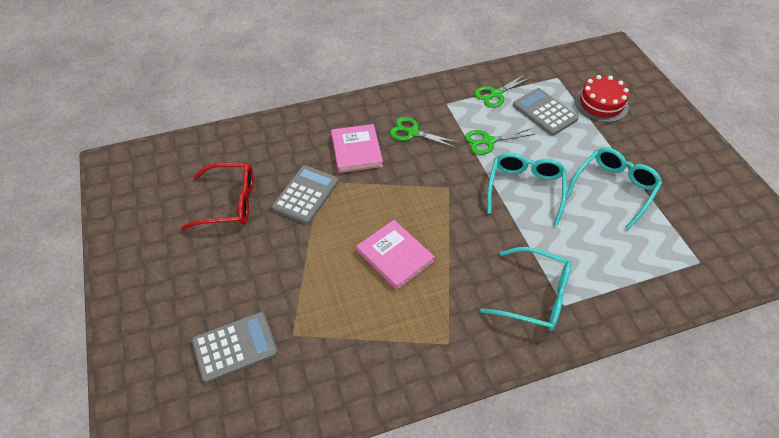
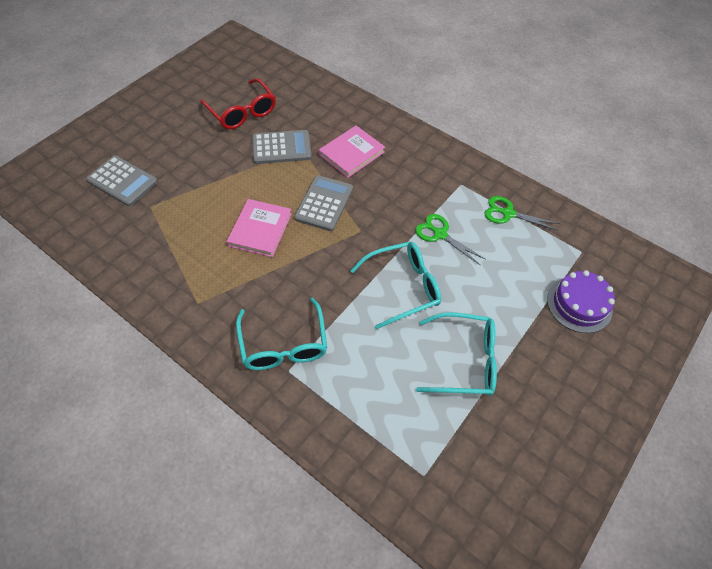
camera: 55 degrees right, 5 degrees up
(413, 132) = (403, 178): green scissors -> none
(544, 112) = (520, 261): grey calculator -> grey calculator (324, 203)
(601, 104) = (579, 304): red cake -> purple cake

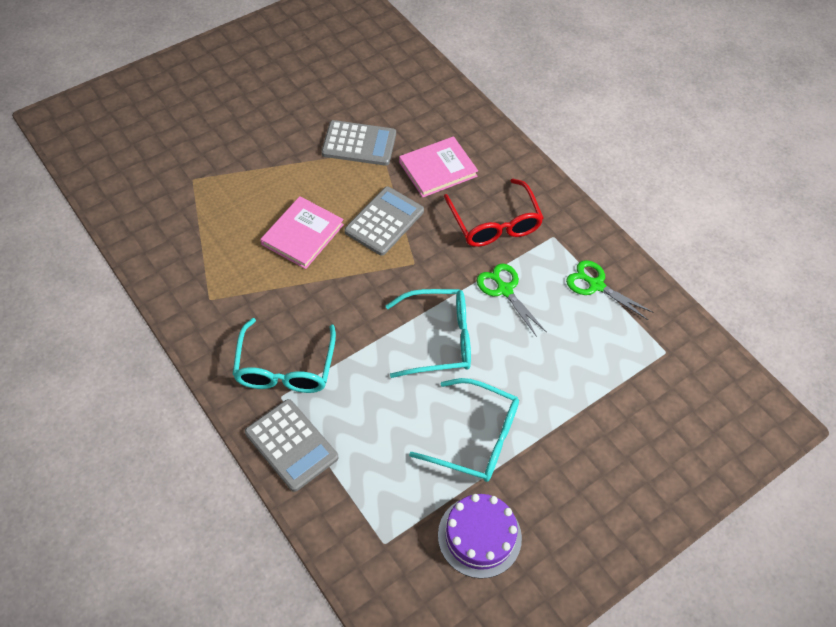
camera: 15 degrees right, 0 degrees up
(122, 181) = (171, 143): grey calculator -> grey calculator (291, 445)
(242, 112) = (329, 90): red glasses -> red glasses (494, 223)
(579, 304) = (636, 412): purple cake -> purple cake (479, 536)

